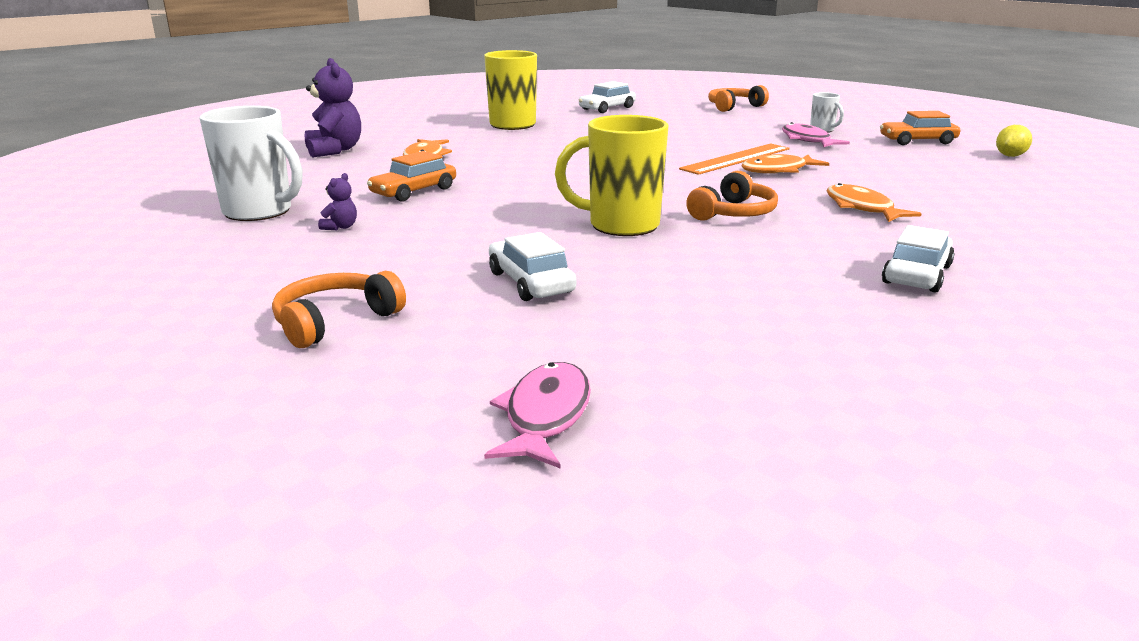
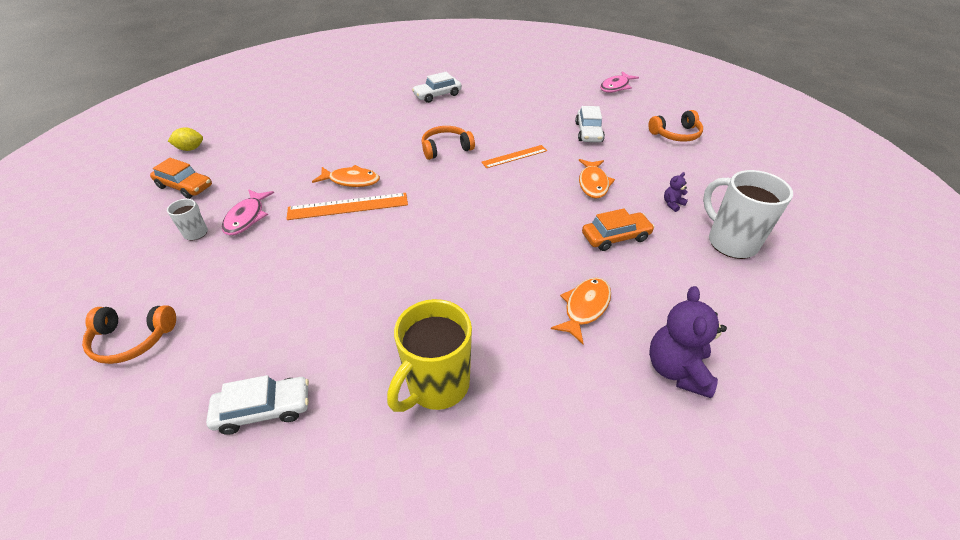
camera: 150 degrees left, 20 degrees up
(621, 226) = (514, 156): yellow mug -> orange ruler
(861, 208) = (379, 133): orange fish -> orange fish (593, 183)

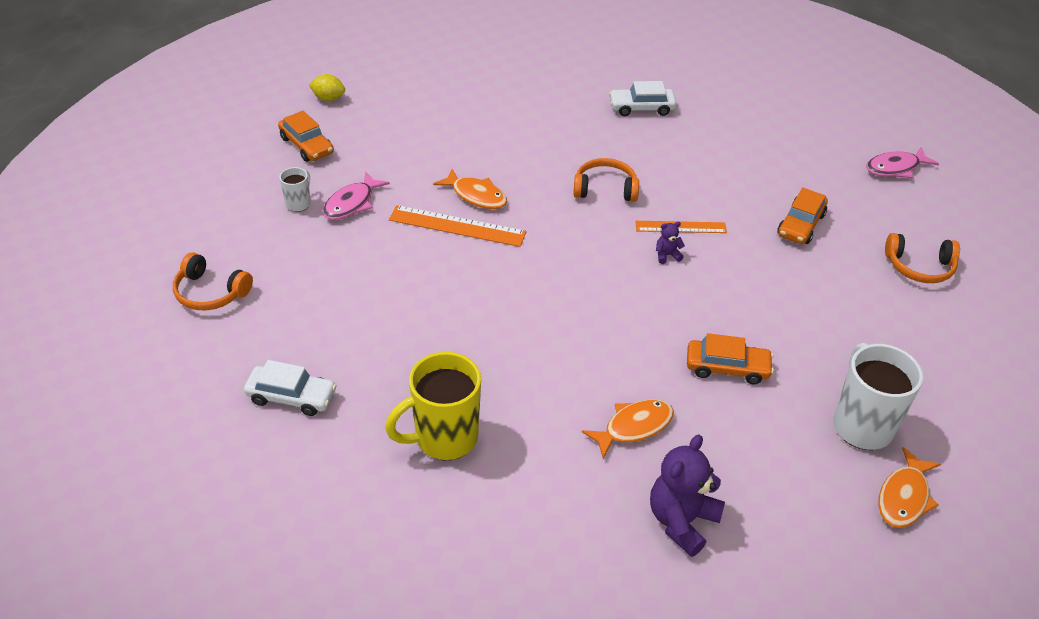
camera: 25 degrees right, 0 degrees up
(588, 132) = (800, 225): white car -> orange car
(593, 183) = (752, 295): orange fish -> orange fish (904, 497)
(672, 204) = (830, 355): purple teddy bear -> purple teddy bear (667, 255)

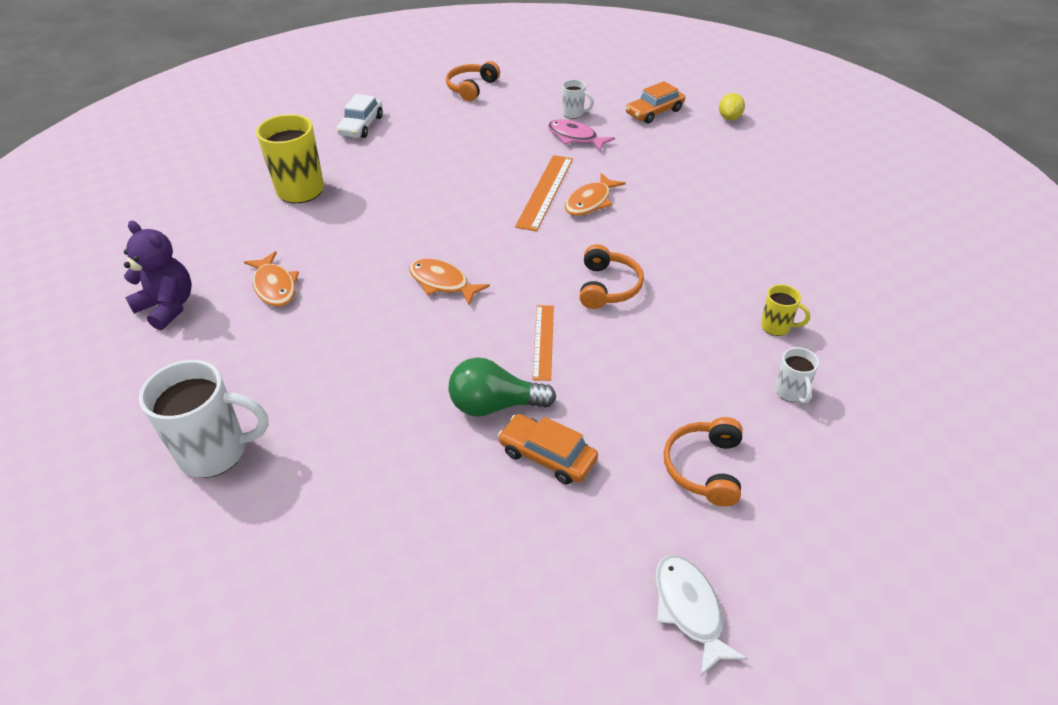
camera: 95 degrees right, 0 degrees up
(641, 108) = (776, 327): white car -> yellow mug
(667, 255) = (496, 326): purple teddy bear -> none
(708, 110) = (791, 392): none -> white mug
(727, 367) = (325, 355): orange car -> none
(759, 253) = (495, 405): none -> green light bulb
(895, 168) = (689, 609): pink fish -> white fish
(904, 497) = (115, 469): orange fish -> orange fish (442, 283)
(919, 267) = (455, 581): orange headphones -> orange headphones (704, 468)

